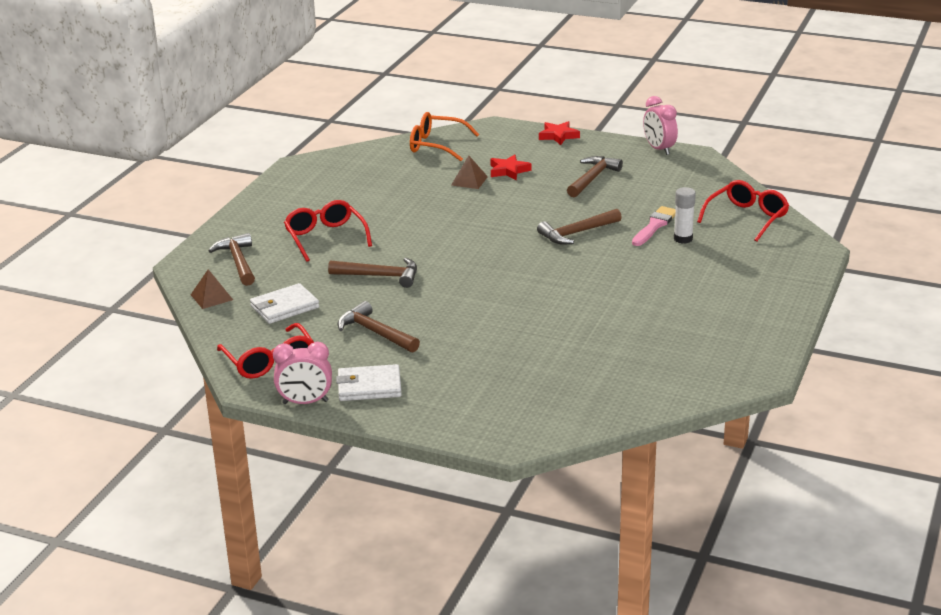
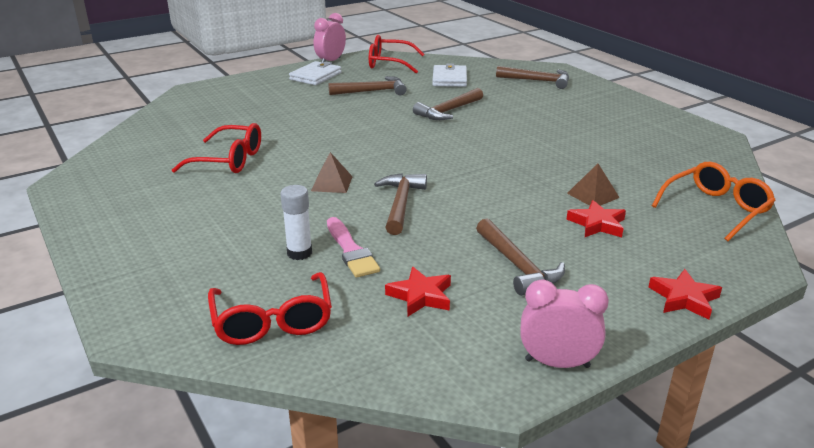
camera: 125 degrees right, 0 degrees up
(211, 297) = (495, 66): brown pyramid -> brown pyramid (332, 183)
(325, 238) = (540, 111): red glasses -> red glasses (228, 160)
(662, 192) = (420, 296): none -> red star

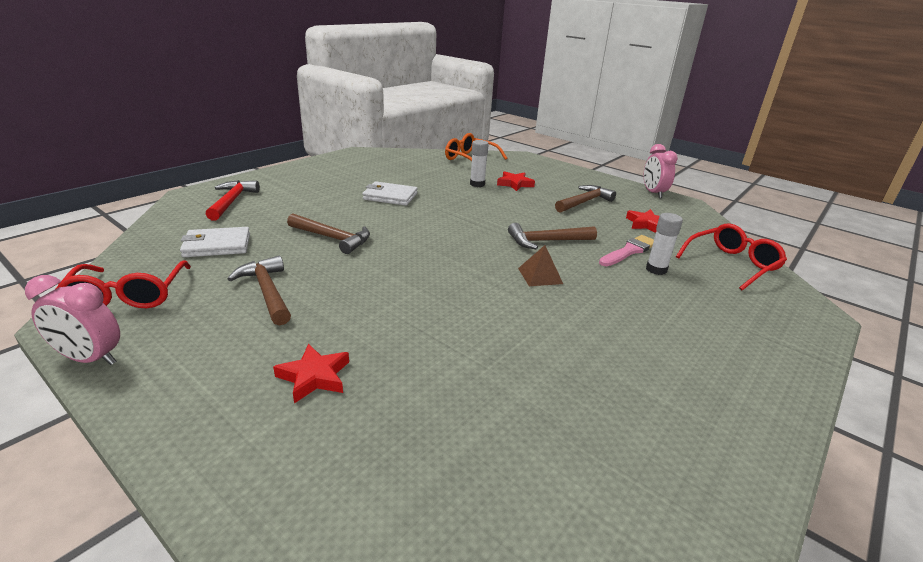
camera: 110 degrees left, 0 degrees up
(228, 160) = (542, 355): red glasses -> none
(315, 76) = (184, 357): white wallet -> white wallet (390, 196)
(538, 81) = (231, 201): brown hammer -> red hammer
(593, 195) = (477, 184): brown pyramid -> white glue stick
(684, 298) = (570, 170): red star -> red star (314, 377)

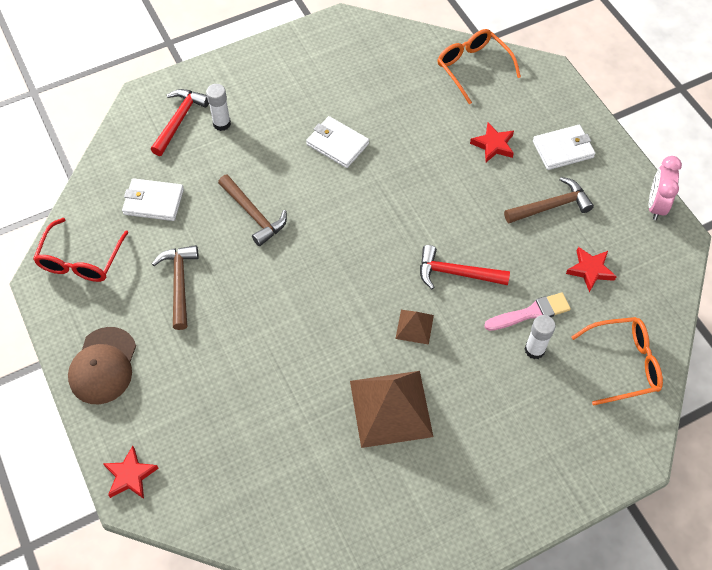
camera: 25 degrees right, 30 degrees up
(90, 359) = (54, 328): pink clock -> none
(175, 379) = (103, 366): none -> brown cap
(314, 377) = (188, 392): red star -> red star (130, 475)
(477, 184) = (447, 136): white glue stick -> white glue stick (222, 124)
(546, 241) = (456, 273): brown hammer -> red hammer
(565, 180) = (563, 149): none -> white wallet
(569, 334) = (391, 408): none -> brown pyramid
(731, 264) = (623, 364): red glasses -> orange glasses

